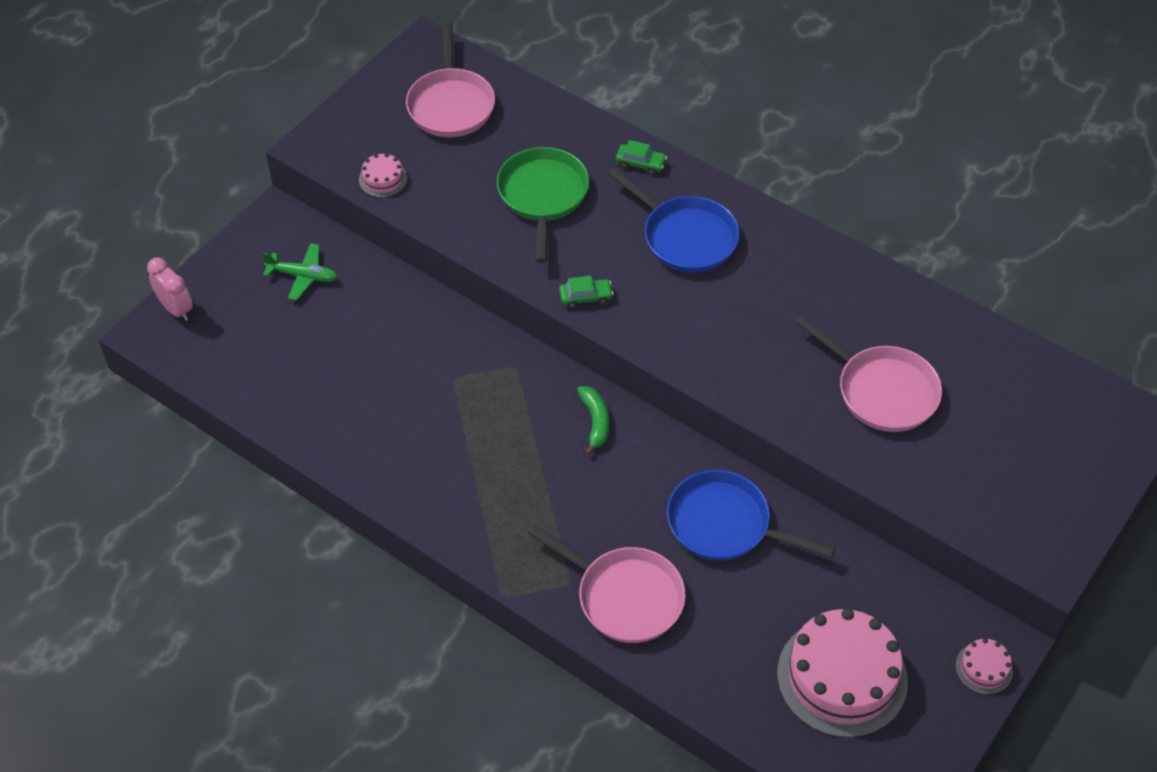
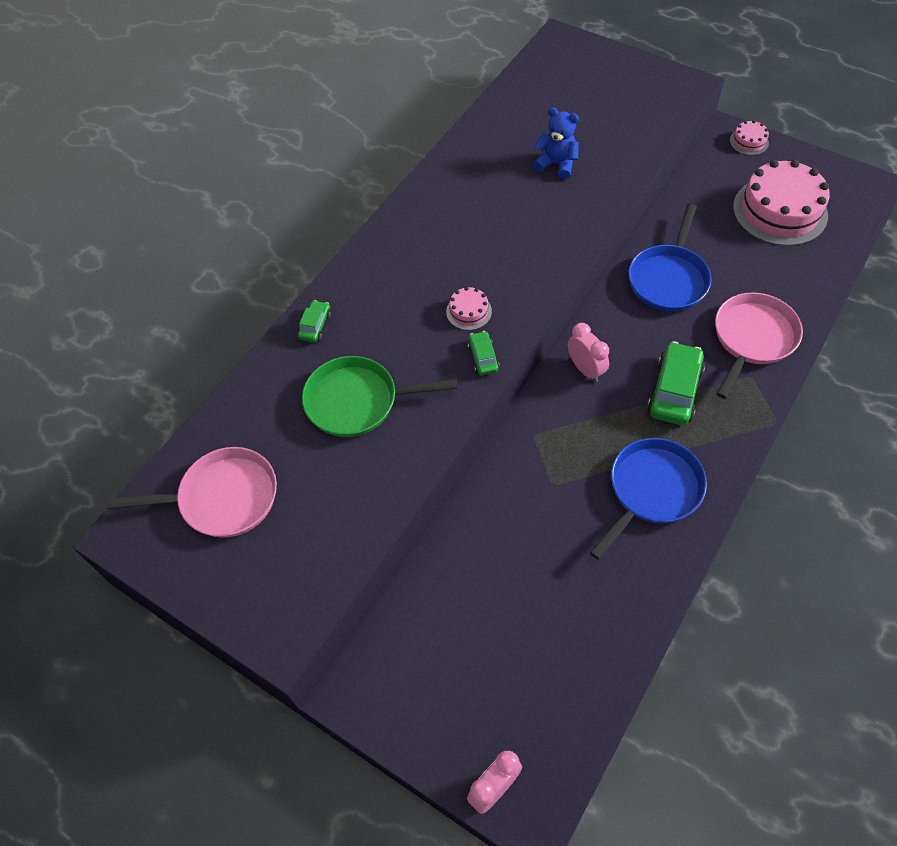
camera: 90 degrees left, 5 degrees up
(303, 276) = (436, 648): green plane -> none
(383, 179) = (333, 553): pink cake -> pink cake (469, 311)
(557, 502) = (674, 391): none -> green car
(595, 422) = (585, 369): green banana -> pink clock
(685, 237) = (406, 289): blue pan -> blue pan (651, 491)
(881, 390) = (556, 164): pink pan -> blue teddy bear

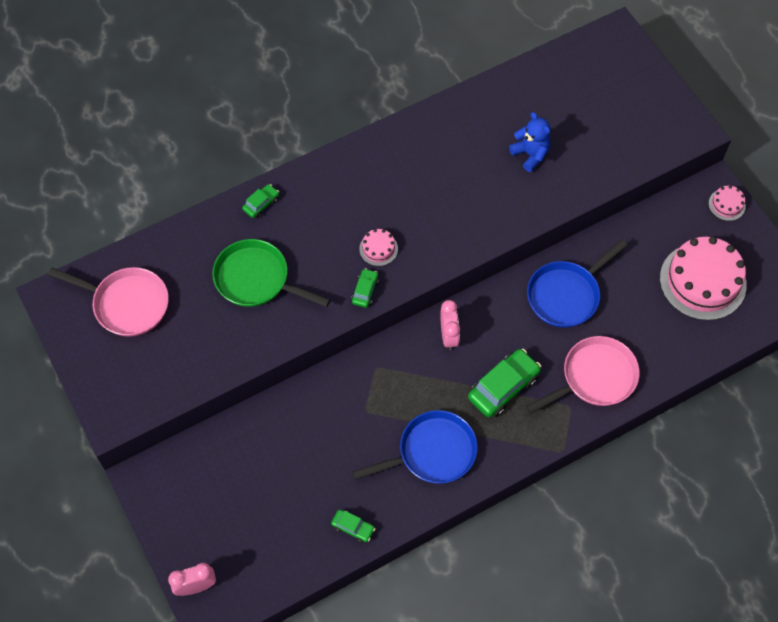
camera: 25 degrees right, 5 degrees up
(626, 615) = (353, 528): none -> green car

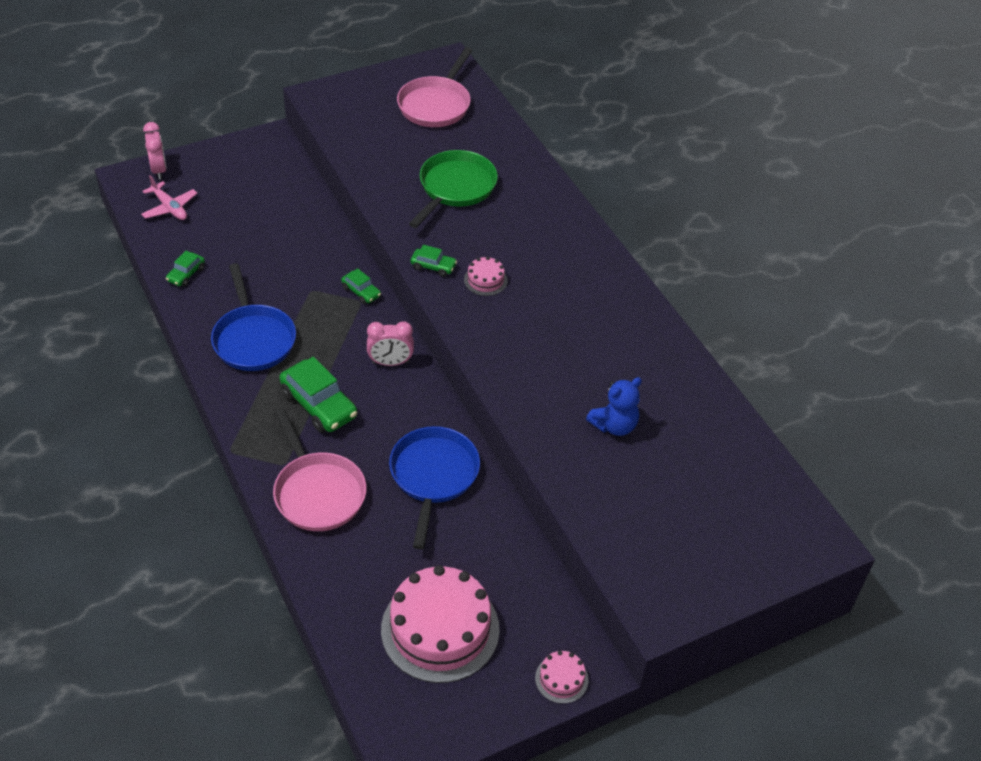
camera: 90 degrees right, 15 degrees down
(256, 563) = (169, 208): none -> pink plane
(261, 204) = (546, 194): green car -> green car (361, 292)
(566, 294) = (433, 476): blue pan -> blue pan turned 45 degrees clockwise

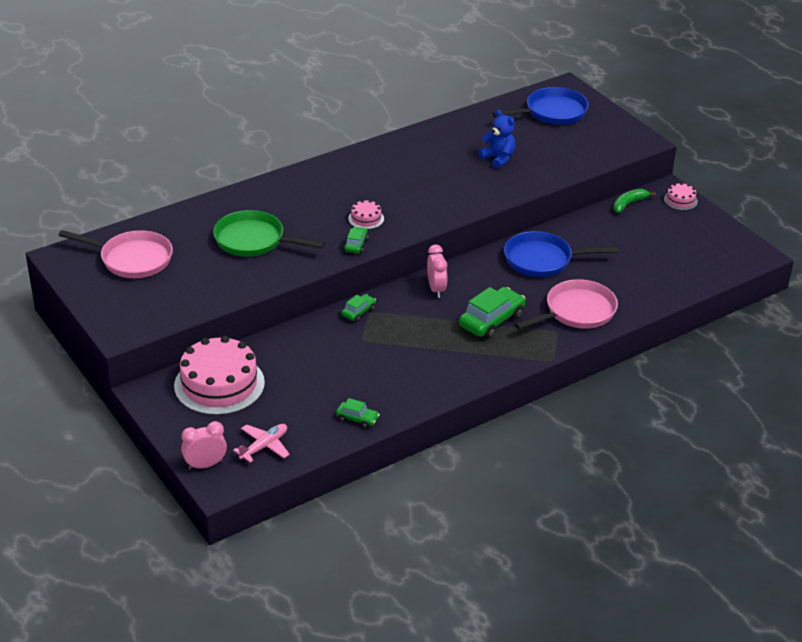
camera: 95 degrees left, 10 degrees down
(253, 339) = (428, 365): blue pan -> blue pan (552, 112)
(440, 629) = (667, 248): pink cake -> pink cake (219, 384)
(556, 605) = (629, 204): none -> green banana

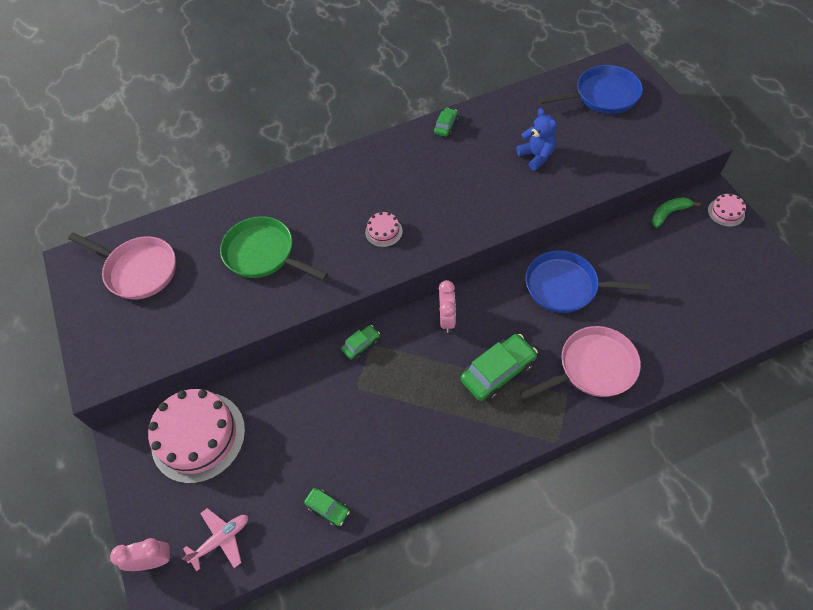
camera: 15 degrees right, 20 degrees up
(356, 245) = (365, 269): green car -> green car (446, 126)

